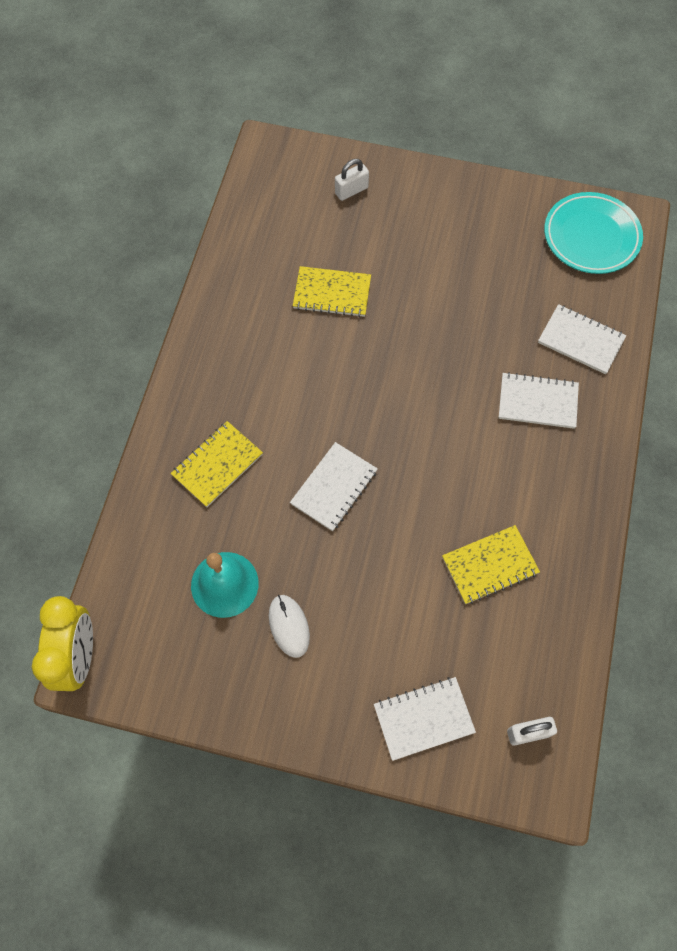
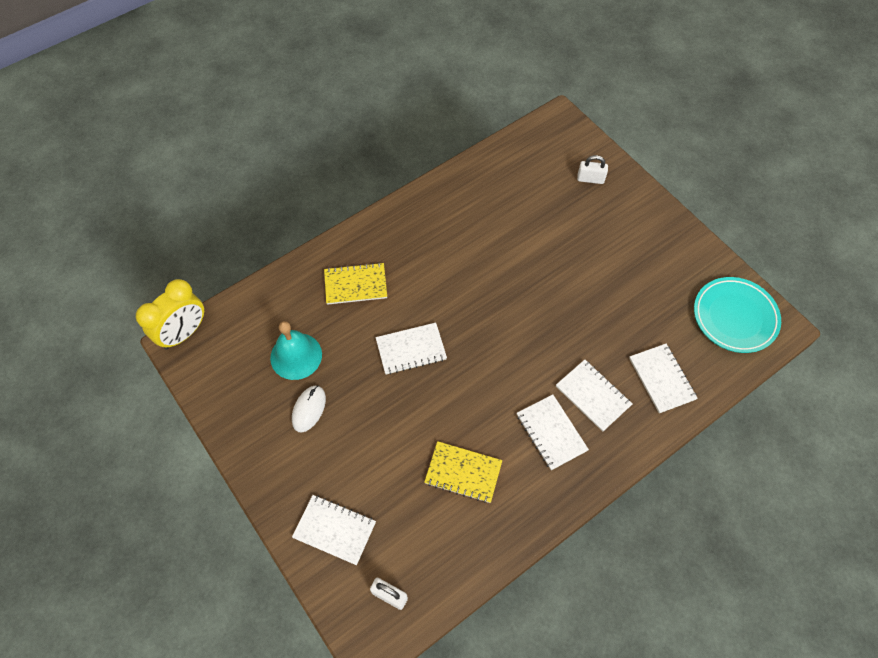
camera: 40 degrees right, 5 degrees down
(332, 293) = (519, 233): yellow notebook -> none
(532, 465) = (551, 432): none -> white notebook

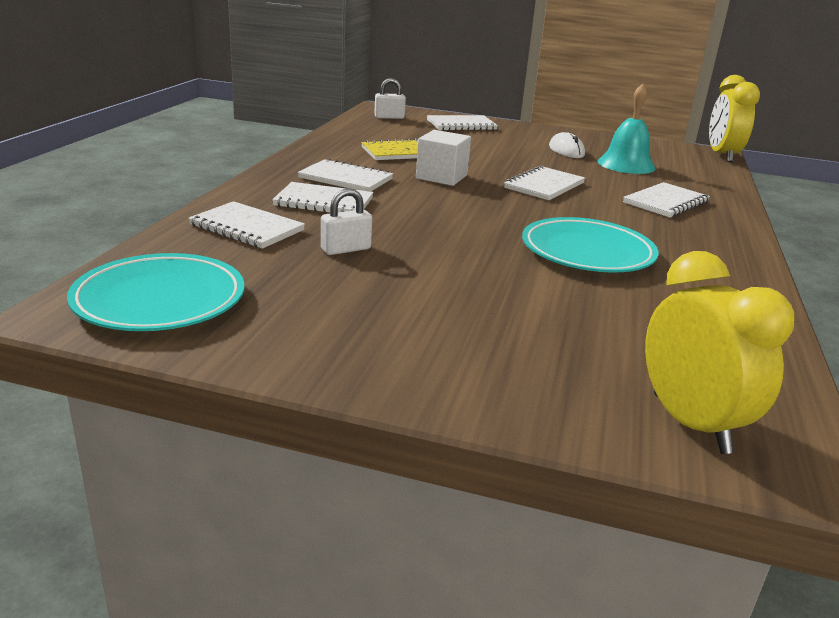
camera: 140 degrees right, 35 degrees down
(355, 285) = (665, 202): yellow notebook -> white notebook
(474, 402) = (441, 177): none -> white cube
(483, 256) = (587, 252): none -> turquoise plate
(572, 147) = (690, 423): none -> yellow clock
(590, 179) = (583, 385): white padlock -> white padlock (346, 249)

